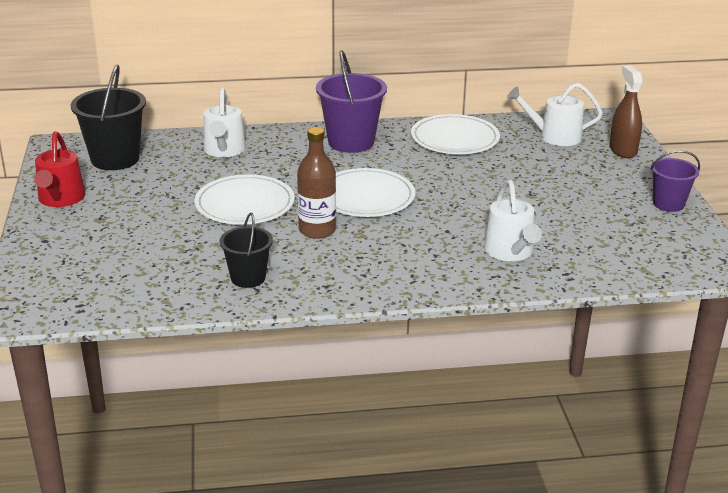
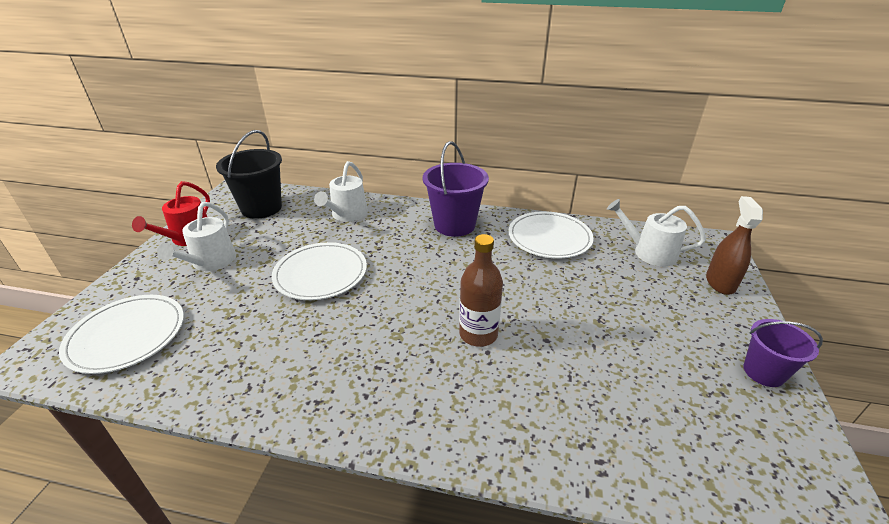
camera: 20 degrees right, 5 degrees up
(248, 278) = (253, 368): black bucket -> none
(317, 230) = (360, 320): brown bottle -> brown bottle (478, 334)
(366, 197) = (431, 288): white plate -> white plate (127, 335)
(510, 252) = (544, 403): white watering can -> white watering can (211, 262)

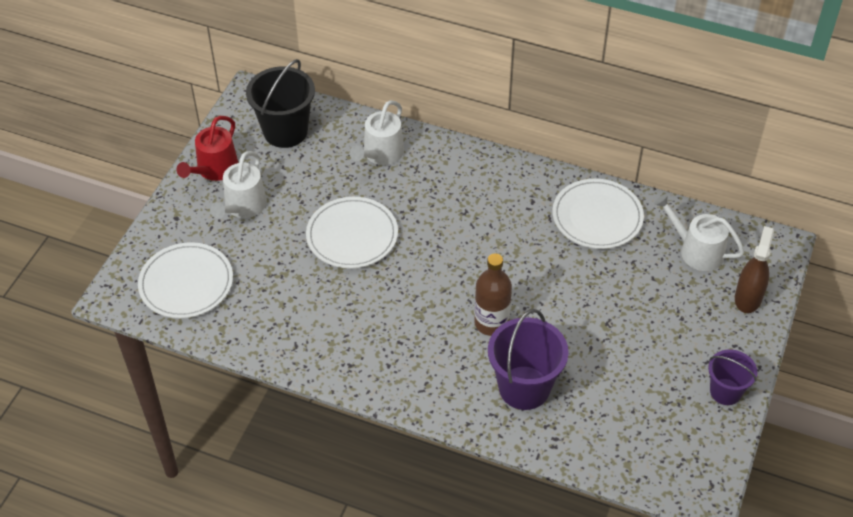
camera: 10 degrees right, 15 degrees up
(454, 225) = (498, 185): purple bucket -> purple bucket (524, 388)

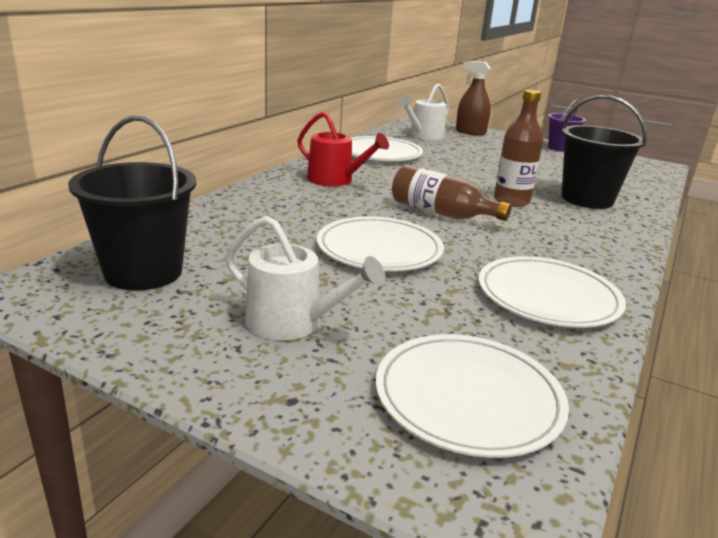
camera: 85 degrees left, 25 degrees down
(214, 169) = (183, 344): red watering can -> red watering can (335, 180)
(302, 329) = (548, 296): none -> white plate
(381, 154) = (241, 218): white watering can -> none
(438, 270) = (441, 213): none -> brown bottle
(524, 388) = (587, 199): purple bucket -> black bucket

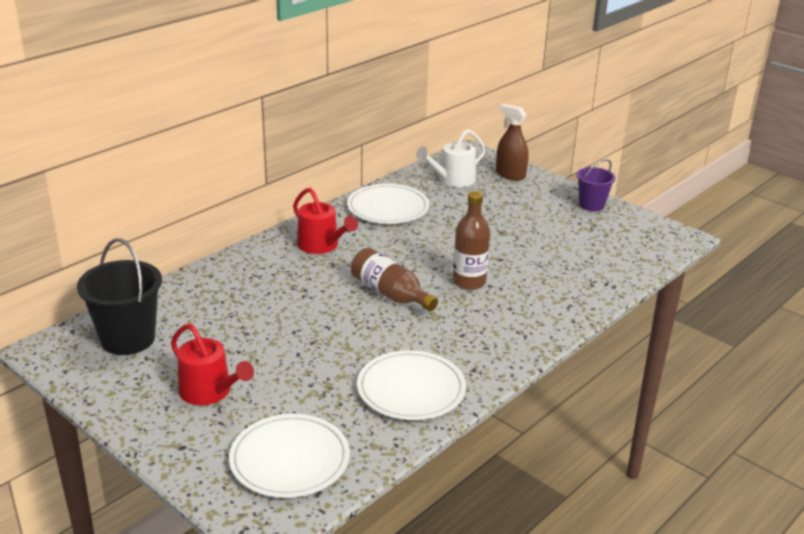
camera: 15 degrees right, 5 degrees up
(292, 322) = (209, 392): white watering can -> red watering can
(379, 249) = (310, 330): white plate -> none
(587, 199) = (547, 284): black bucket -> none

